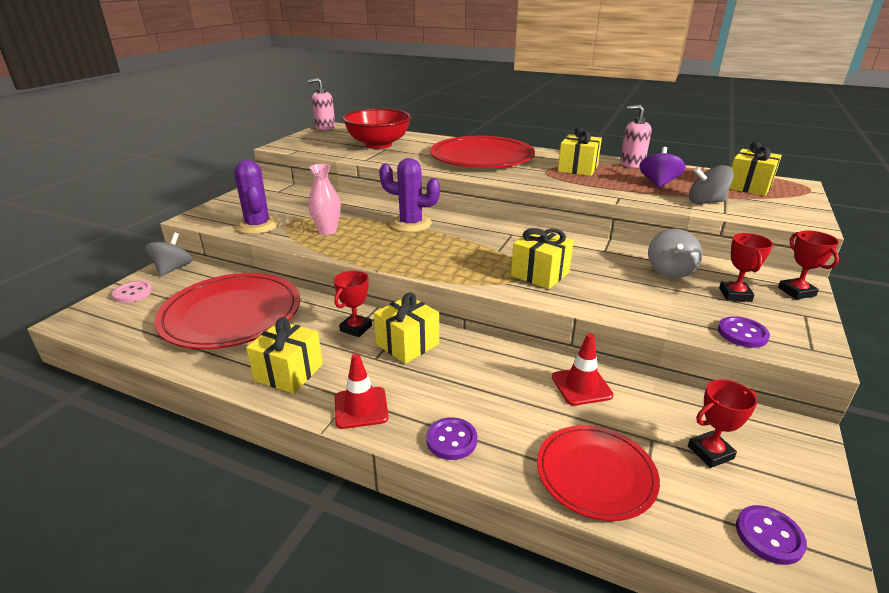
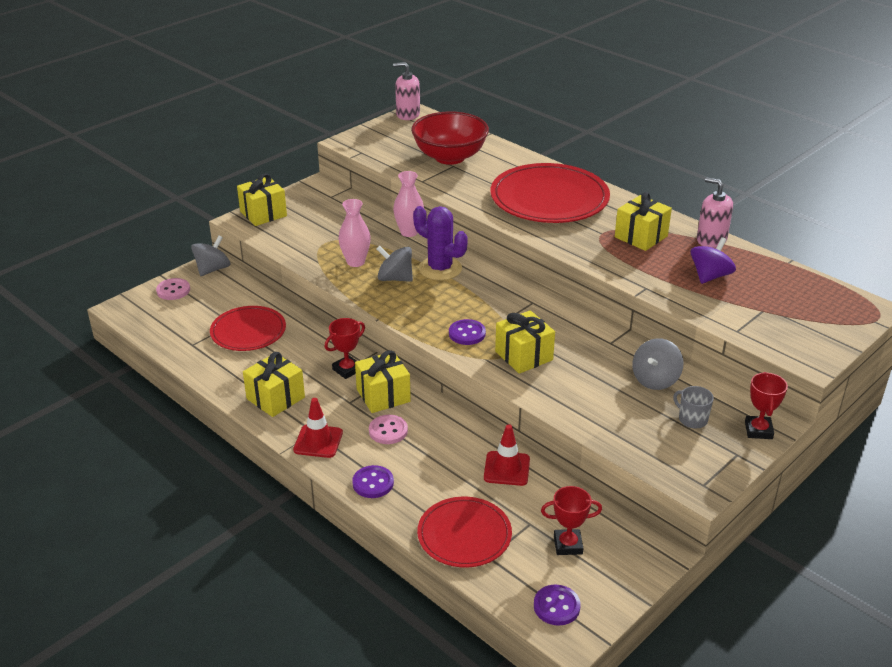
camera: 20 degrees right, 5 degrees up
(231, 314) = (248, 331): red plate -> red plate, size x0.60
(258, 226) = (294, 242): purple cactus -> none
(365, 204) = (409, 232): none -> pink vase
(433, 377) = (388, 431): none -> pink button
(706, 202) = (733, 313): grey spinning top -> grey spinning top (395, 278)
(735, 295) = (692, 419): red trophy -> grey mug
(742, 333) = (655, 457): purple button -> purple button (467, 333)
(748, 187) = (808, 301): yellow gift -> yellow gift (263, 214)

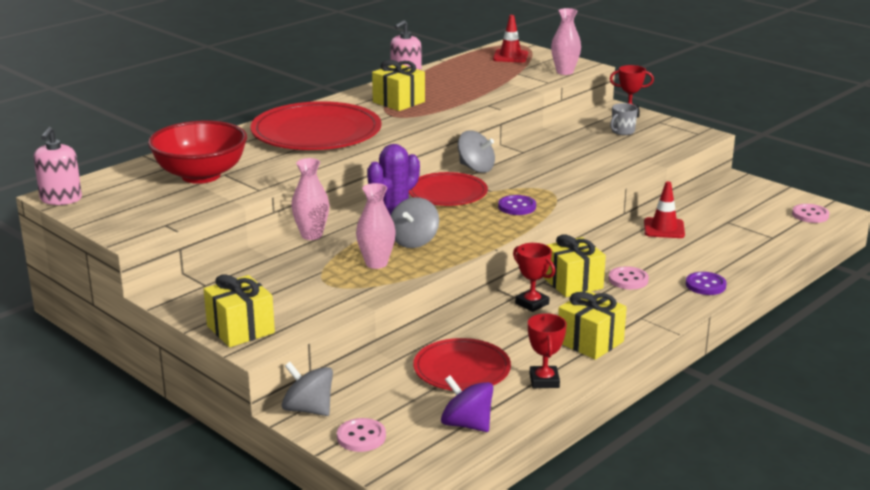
camera: 90 degrees left, 10 degrees down
(318, 441) = (655, 314): red traffic cone -> red traffic cone (510, 56)
(464, 535) = (752, 246): red plate -> red plate (447, 193)
(524, 356) = (549, 184): yellow gift -> none
(556, 606) = (810, 215): purple button -> pink button
(568, 545) = (744, 209): red trophy -> red trophy (544, 381)
(655, 380) = (574, 139): grey spinning top -> grey spinning top (476, 168)
(710, 276) = (467, 84): purple spinning top -> purple spinning top (467, 424)
(781, 345) = (564, 72): none -> pink vase

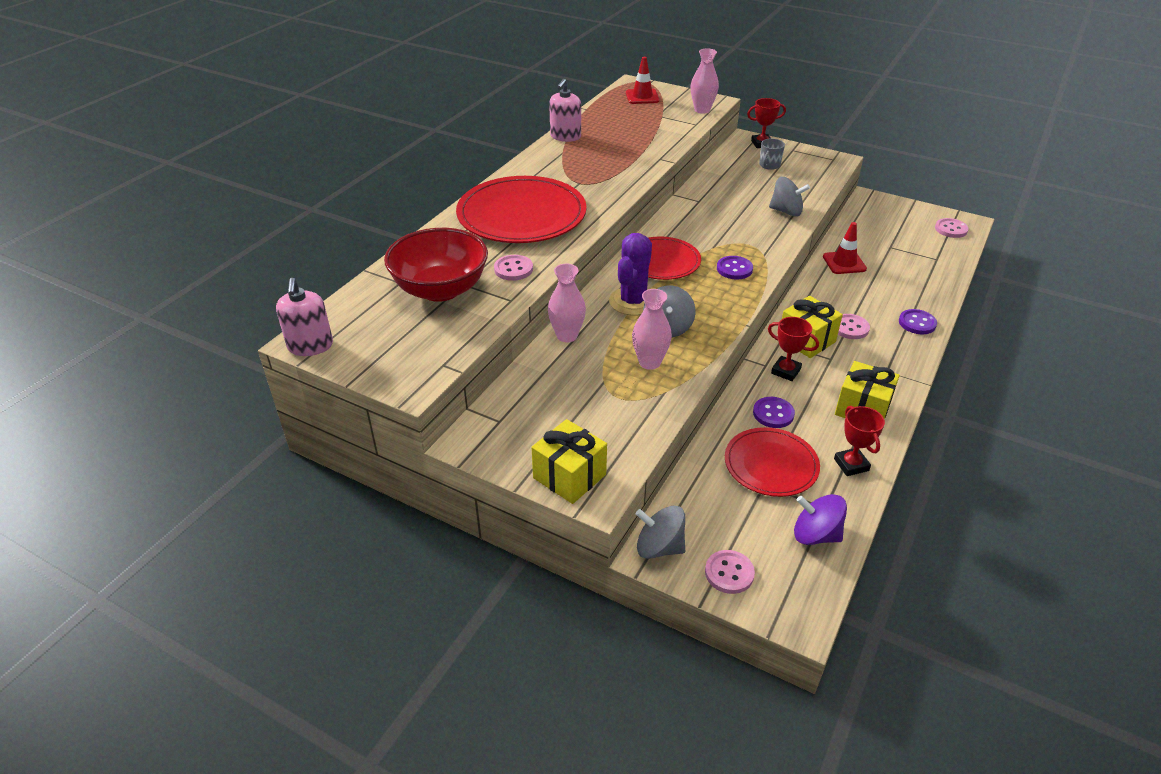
camera: 15 degrees left, 15 degrees up
(278, 169) = (513, 269): none -> pink button
(398, 102) = (576, 165): yellow gift -> none
(476, 168) = (669, 227): grey spinning top -> grey spinning top (786, 211)
(493, 333) = (773, 414): none -> purple button

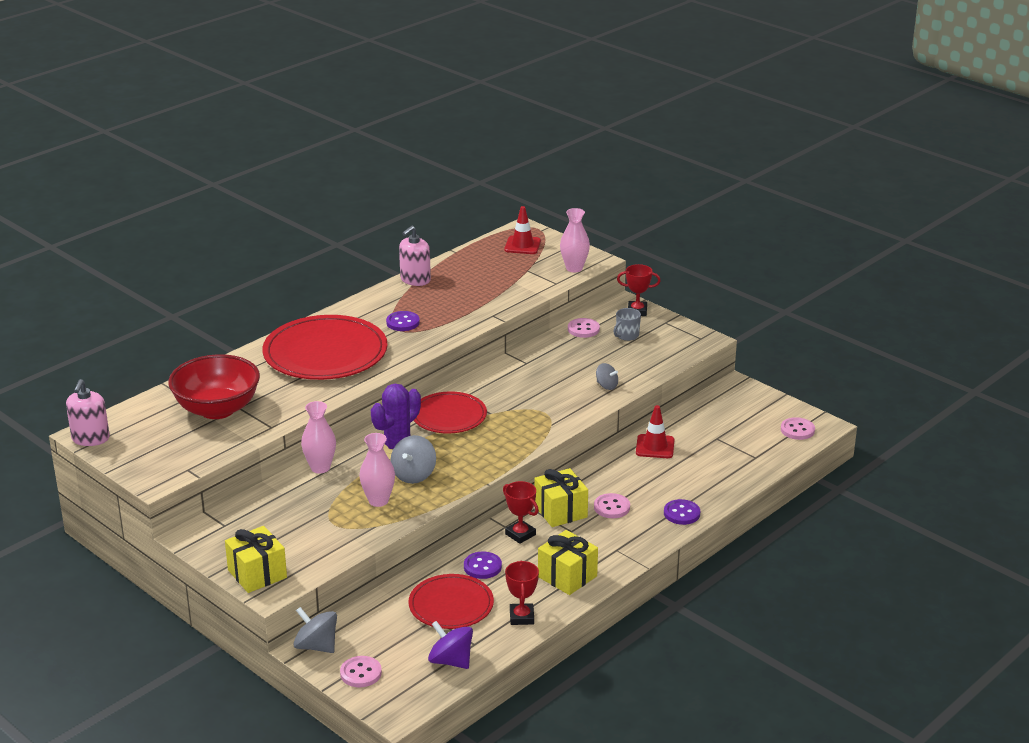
camera: 15 degrees right, 10 degrees down
(513, 269) = (289, 401): pink button -> pink button (583, 329)
(734, 269) = (512, 433): purple button -> purple button (403, 322)
(786, 211) = (606, 386): grey spinning top -> grey spinning top, size x0.63

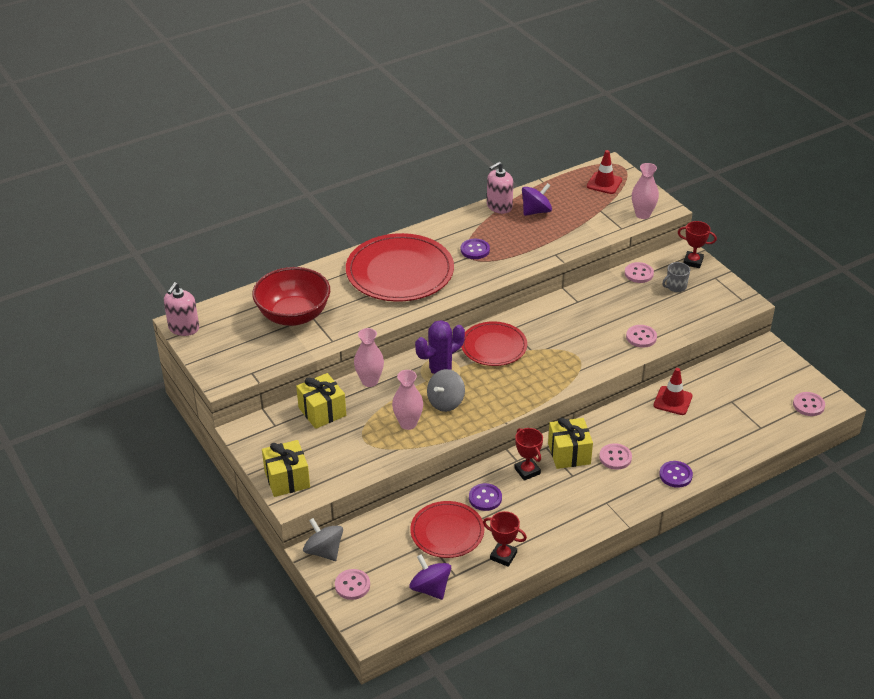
camera: 15 degrees right, 10 degrees up
(457, 279) = (536, 211): none -> purple spinning top
(521, 617) = (503, 556): red trophy -> red trophy turned 75 degrees counterclockwise
(567, 576) = (555, 522): yellow gift -> yellow gift (322, 411)
(606, 386) = (641, 337): grey spinning top -> pink button

